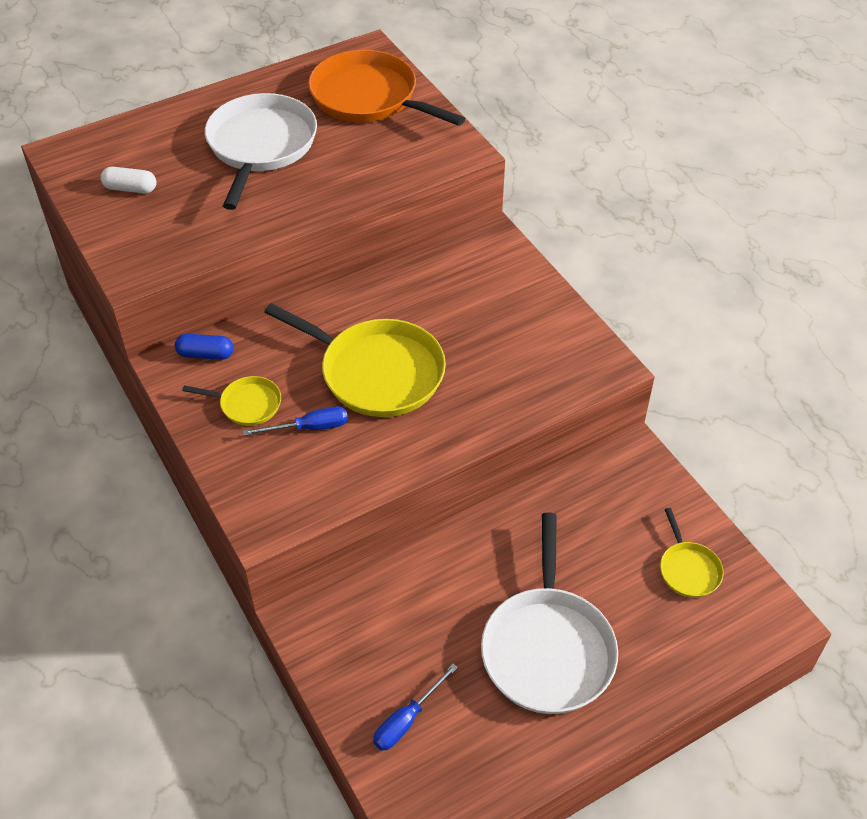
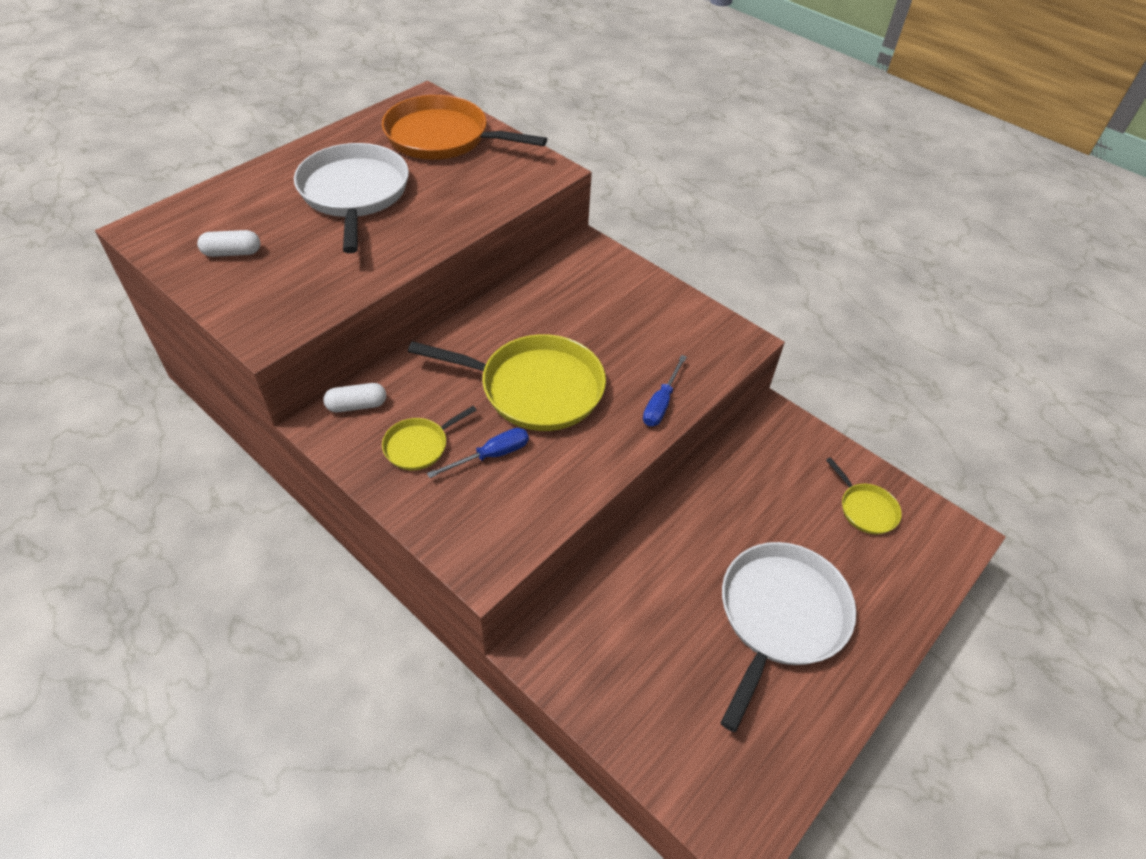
camera: 20 degrees left, 0 degrees up
(205, 354) = (357, 405): blue capsule -> white capsule
(247, 404) = (419, 446): yellow pan -> yellow pan turned 150 degrees clockwise
(407, 720) = (681, 726): blue screwdriver -> blue screwdriver (661, 403)
(547, 649) = (780, 616): white pan -> white pan turned 135 degrees counterclockwise

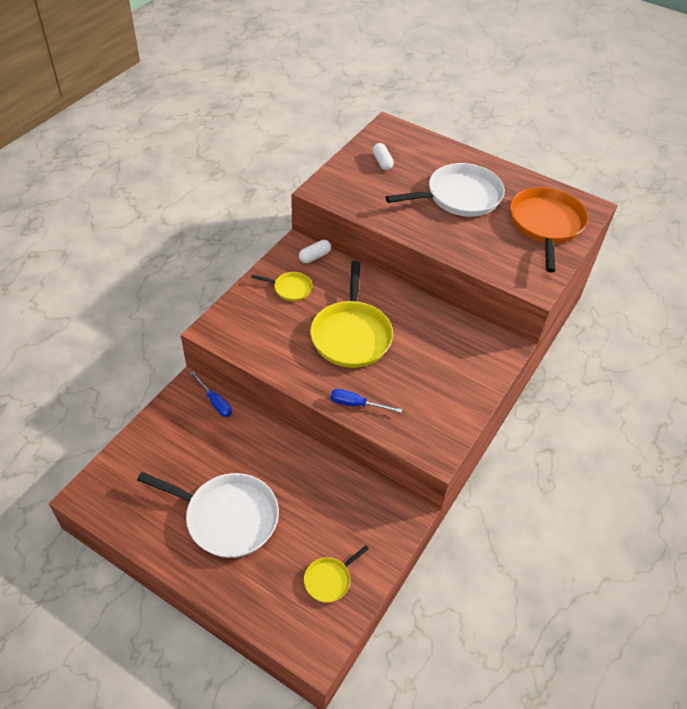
camera: 80 degrees right, 0 degrees up
(357, 405) = (315, 256): white capsule -> white capsule turned 75 degrees clockwise
(419, 446) = (290, 288): yellow pan -> yellow pan turned 150 degrees clockwise
(491, 455) = (290, 322): blue screwdriver -> blue screwdriver (215, 402)

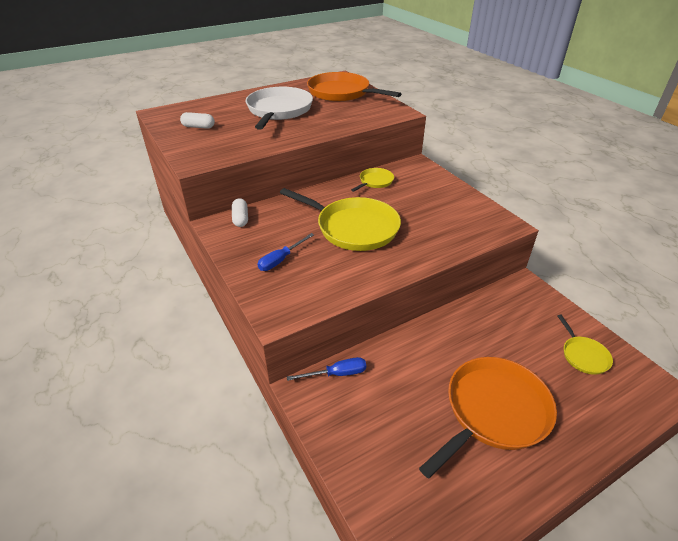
camera: 60 degrees left, 10 degrees down
(227, 517) = (493, 411): white pan -> orange pan
(290, 288) = (267, 244): yellow pan -> yellow pan (375, 181)
(356, 404) = (436, 249): blue screwdriver -> blue screwdriver (281, 260)

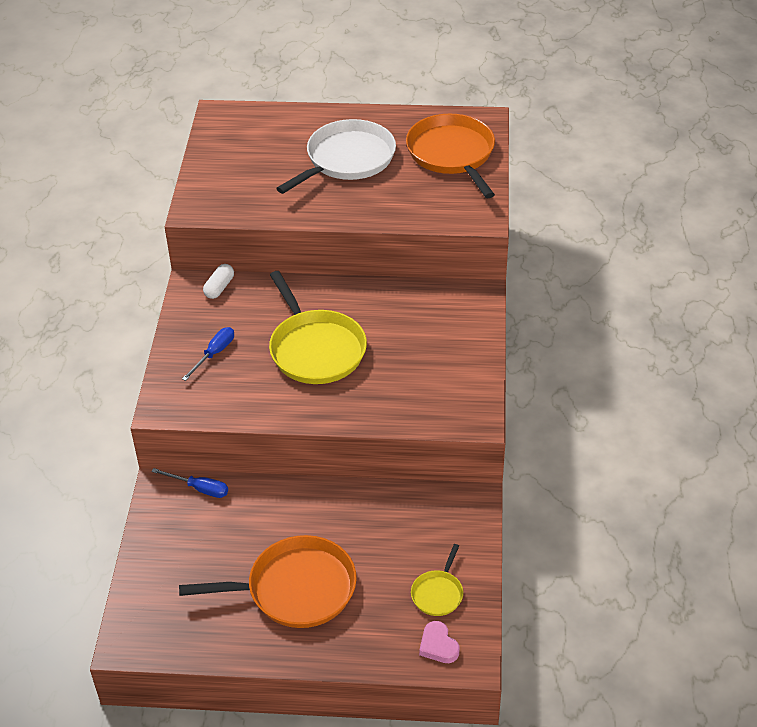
camera: 35 degrees right, 5 degrees up
(198, 127) = (240, 155): white capsule -> none
(281, 260) = (214, 354): blue screwdriver -> blue screwdriver turned 135 degrees clockwise
(375, 181) = (401, 299): yellow pan -> none
(632, 393) = (438, 645): none -> pink heart

